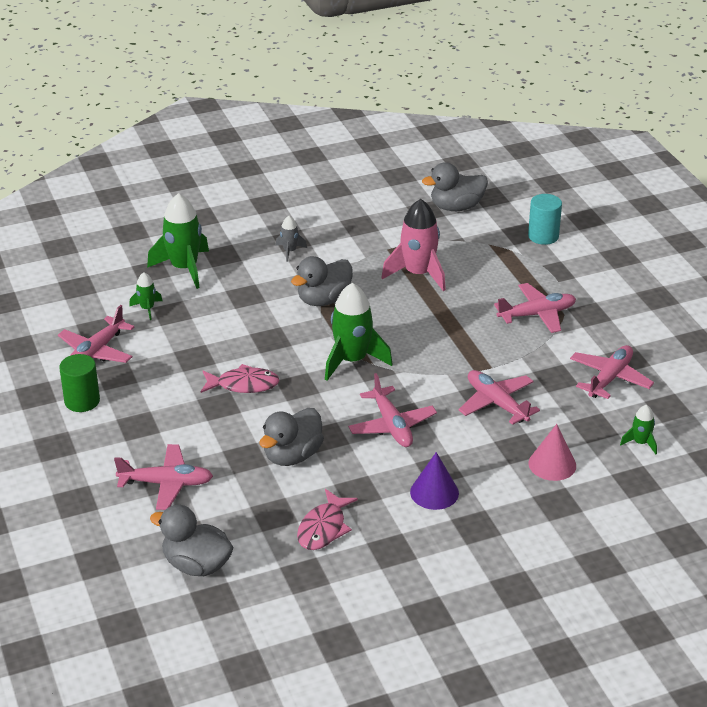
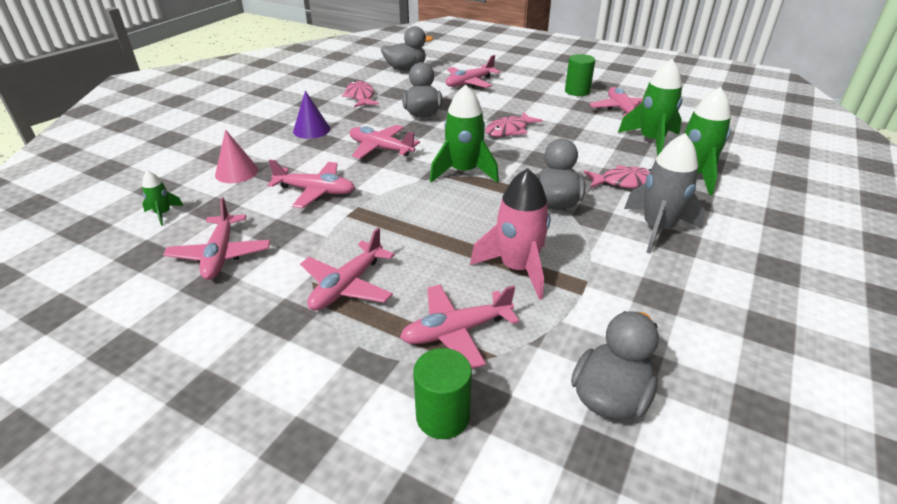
camera: 140 degrees right, 0 degrees up
(147, 309) = (651, 141): green rocket -> green rocket, size x2.03
(245, 288) = (625, 182): none -> pink fish
(289, 251) = (658, 229): grey rocket -> grey rocket, size x2.03
(497, 262) = (456, 331): none -> pink plane
(543, 236) = (443, 416): turquoise cylinder -> green cylinder

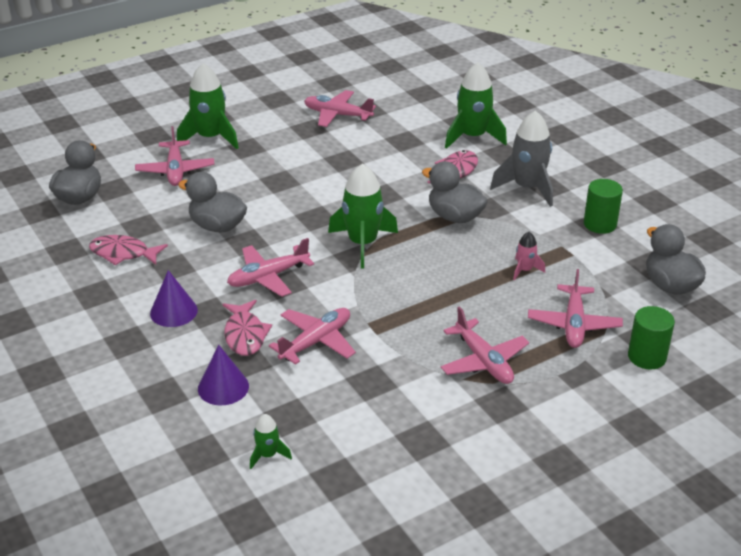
camera: 60 degrees left, 0 degrees up
(220, 255) = (380, 425): pink plane -> none
(236, 172) = (223, 387): pink cone -> purple cone
(509, 130) = (311, 189): pink fish -> pink fish (245, 335)
(517, 268) = (524, 270): pink rocket -> pink rocket, size x0.49
(577, 91) = (272, 119): green cylinder -> green cylinder (600, 224)
(651, 141) = (405, 128): green rocket -> green rocket (210, 138)

